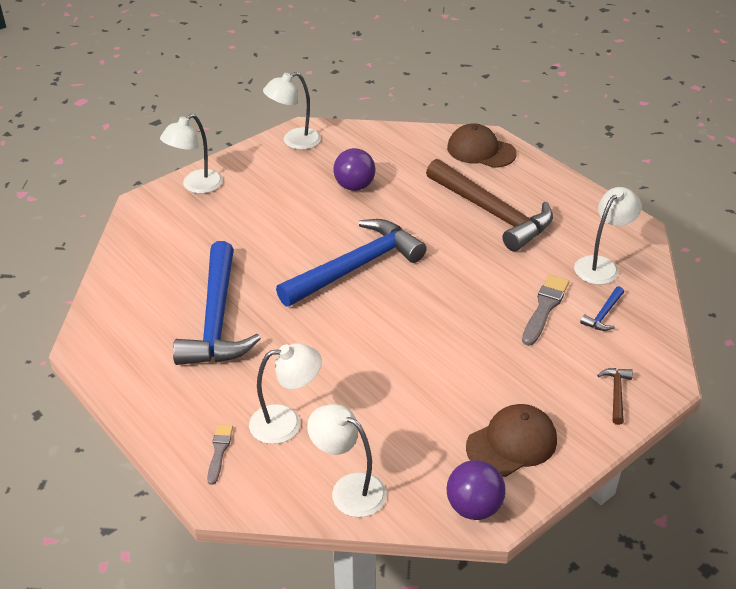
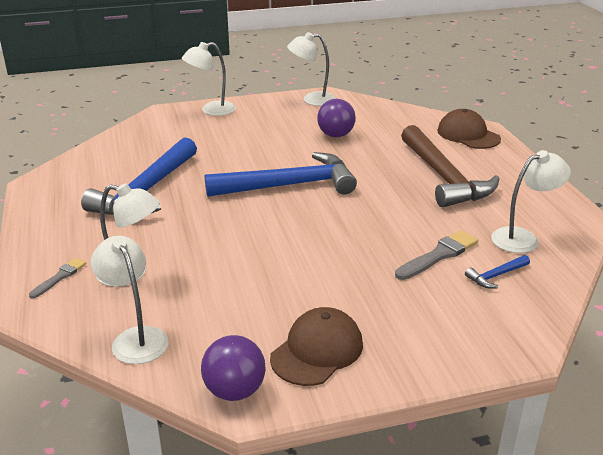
camera: 25 degrees right, 10 degrees down
(512, 443) = (317, 351): brown cap -> brown cap turned 45 degrees counterclockwise
(616, 393) = (460, 343): brown hammer -> none

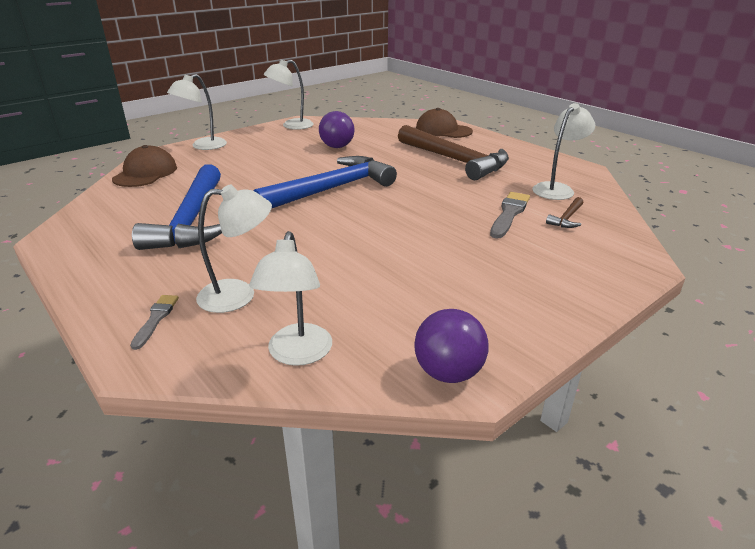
camera: 25 degrees left, 0 degrees up
(135, 338) = (297, 354): white lamp -> white lamp turned 120 degrees counterclockwise
(317, 351) = (488, 313): brown cap -> brown cap (145, 173)
(496, 276) = (567, 218): blue hammer -> brown hammer

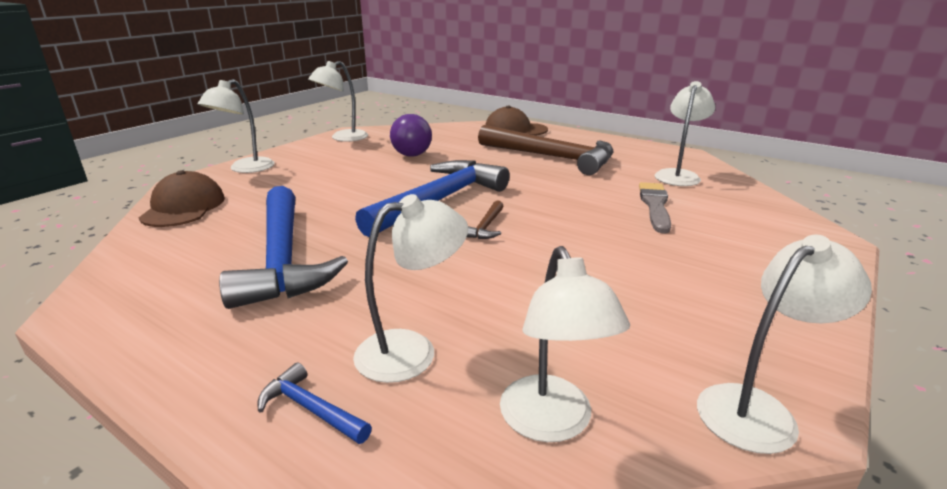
camera: 15 degrees left, 5 degrees down
(156, 319) = (310, 409): grey brush -> blue hammer
(448, 372) = (758, 409): purple ball -> white lamp
(567, 218) = (715, 203): brown hammer -> brown hammer (485, 227)

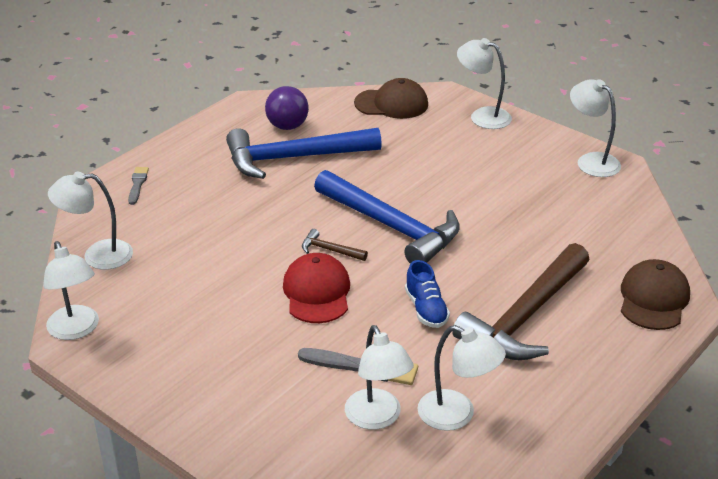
camera: 95 degrees right, 10 degrees up
(310, 409) = (137, 184): blue hammer -> grey brush
(411, 350) = (171, 213): white lamp -> white lamp (377, 418)
(412, 155) = (529, 210): purple ball -> purple ball (287, 126)
(561, 186) = (426, 309): none -> blue shoe
(561, 230) = (317, 292): none -> red cap

